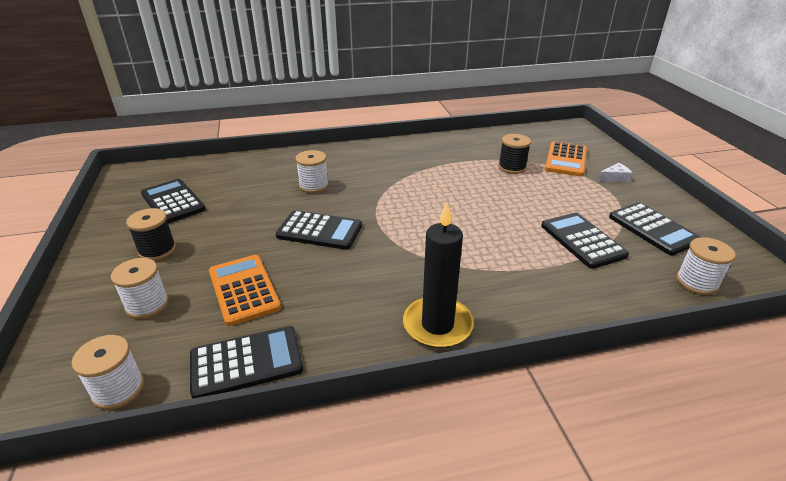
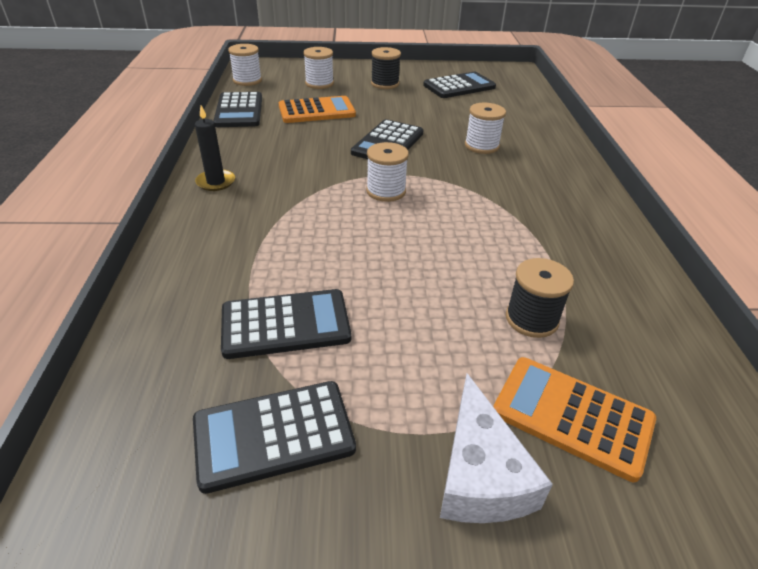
camera: 100 degrees right, 5 degrees up
(437, 325) = (216, 182): black candle -> black candle, size x0.60
(615, 178) = (480, 474): white cheese -> white cheese, size x1.87
(696, 282) = (123, 412): white spool -> white spool (386, 191)

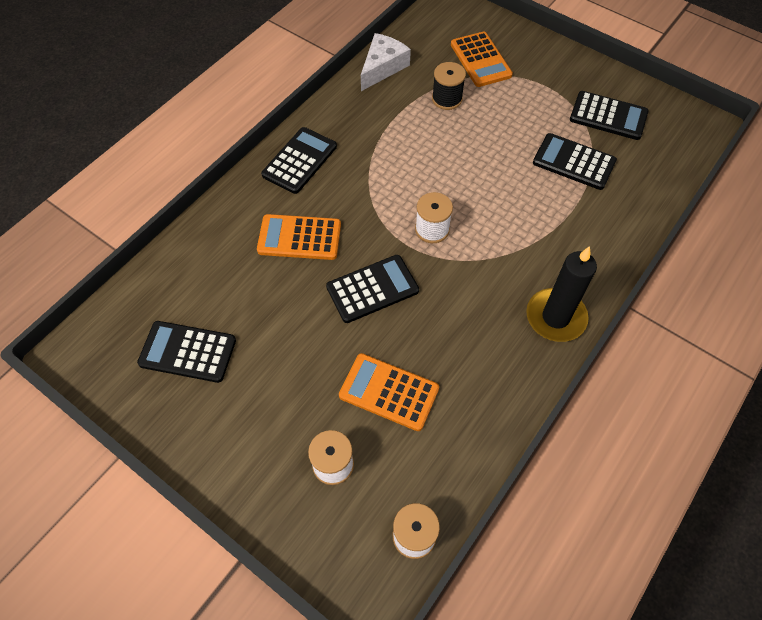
camera: 140 degrees left, 20 degrees up
(216, 182) = (555, 317): black candle -> black candle, size x1.67
(239, 111) = (470, 446): black calculator -> black calculator (299, 161)
(385, 84) = (259, 412): black spool -> none
(480, 474) = (537, 64): white cheese -> white cheese (383, 67)
(481, 146) = (299, 238): white spool -> orange calculator

